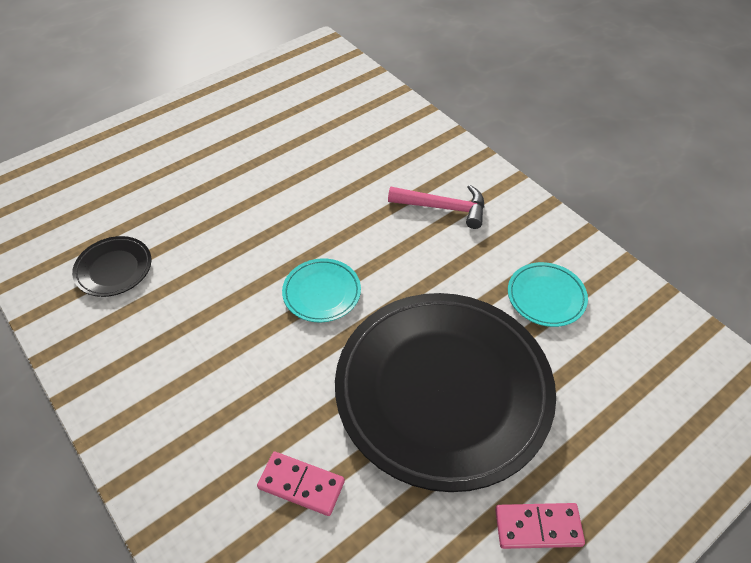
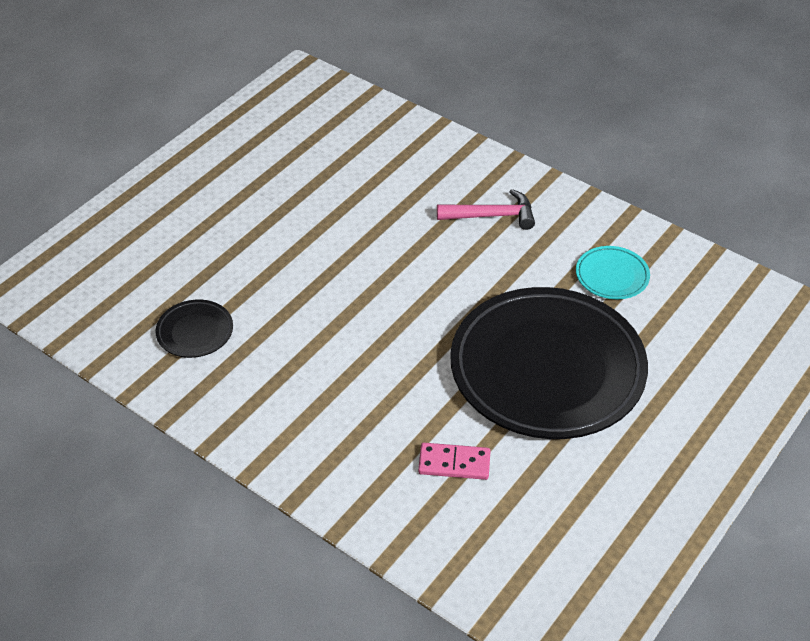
camera: 15 degrees left, 5 degrees down
(322, 293) = (407, 313): turquoise plate -> none
(538, 527) = (657, 449): pink domino -> none

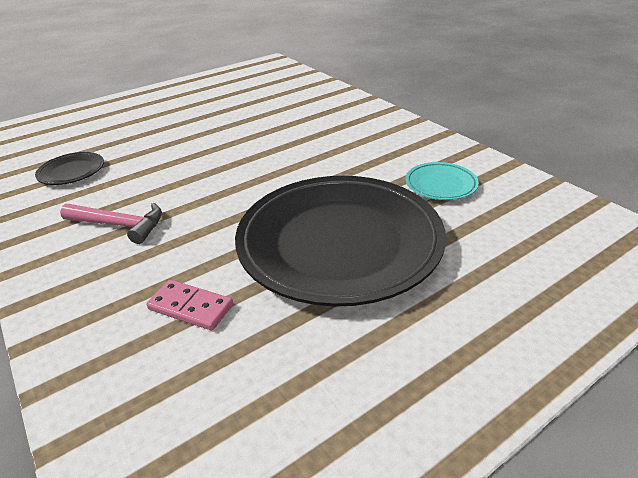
camera: 20 degrees right, 10 degrees down
(491, 216) = (354, 136): pink hammer -> pink hammer (119, 225)

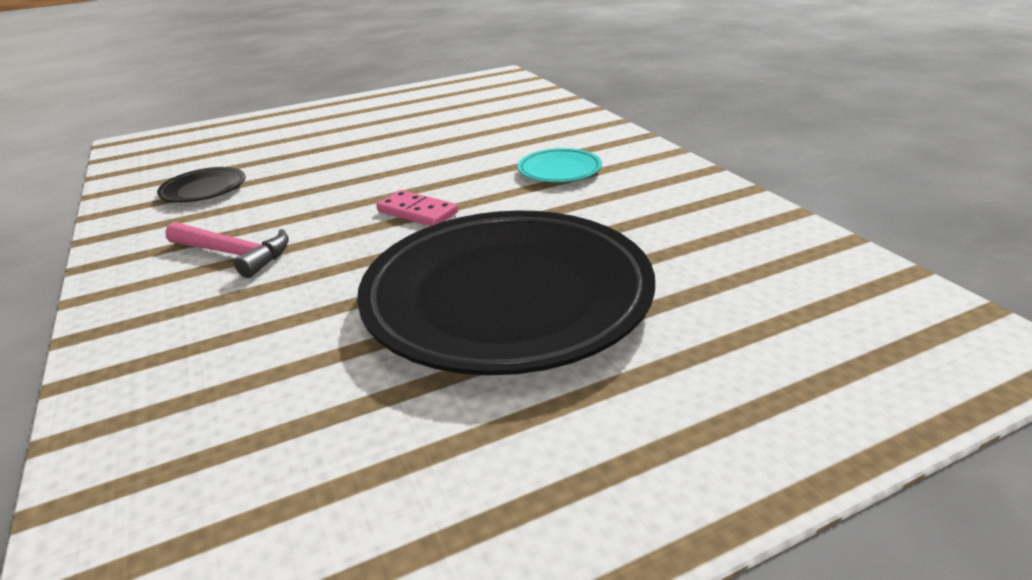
camera: 10 degrees right, 5 degrees down
(191, 307) = (280, 359): pink domino -> pink domino (417, 212)
(440, 185) = (678, 234): turquoise plate -> turquoise plate (559, 170)

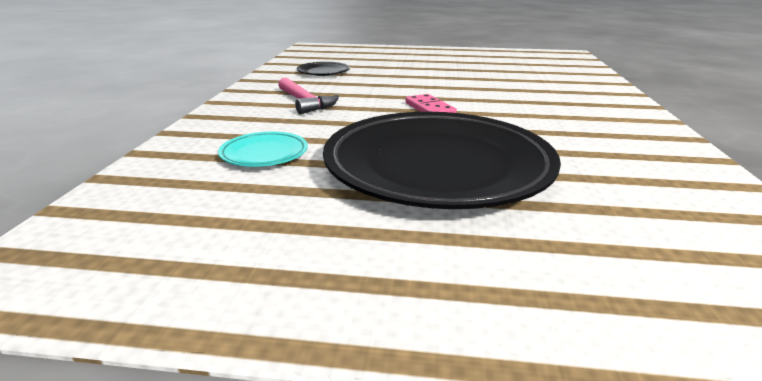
camera: 30 degrees right, 5 degrees down
(559, 170) = (555, 111): turquoise plate -> turquoise plate (264, 154)

